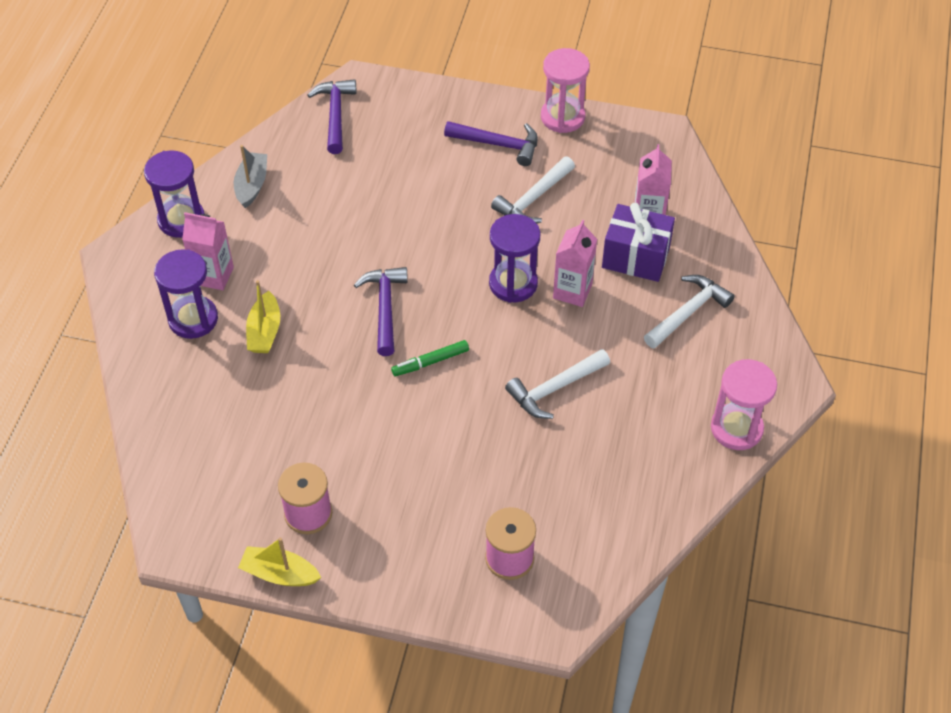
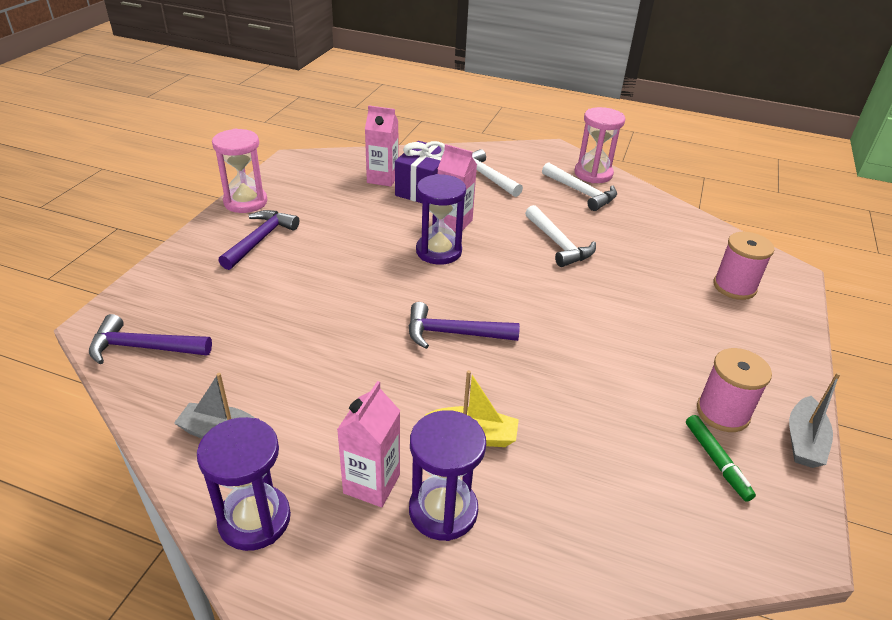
camera: 85 degrees left, 15 degrees down
(279, 573) = (803, 441): yellow boat -> grey boat
(430, 362) = (526, 309): green marker -> green marker (716, 461)
(533, 199) = (339, 229): white hammer -> white hammer (581, 192)

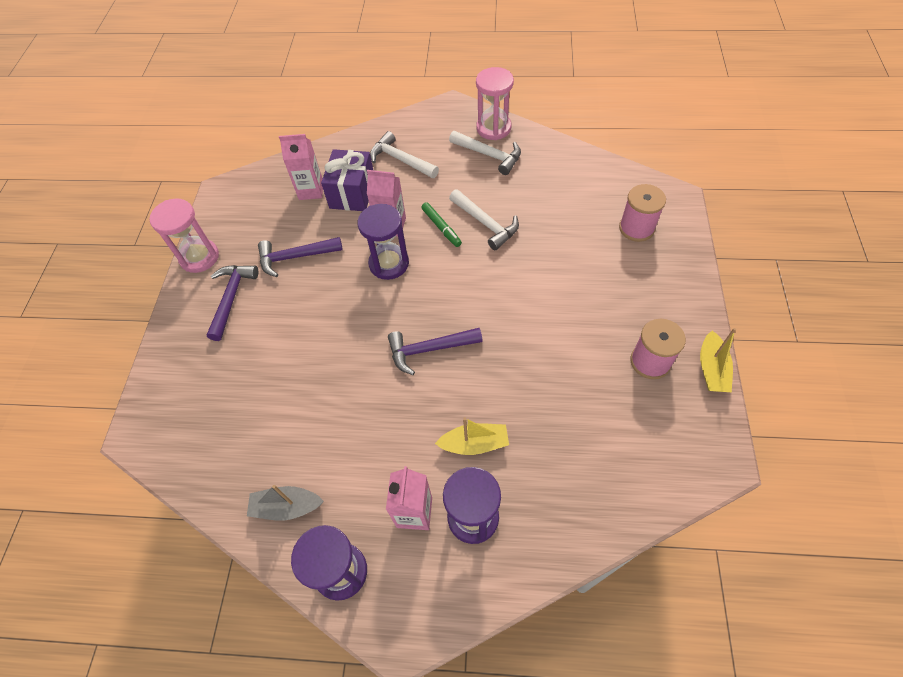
camera: 10 degrees left, 20 degrees up
(144, 347) = (185, 445): purple hammer -> purple hammer (295, 257)
(716, 461) = (654, 408): green marker -> green marker (441, 227)
(803, 441) = (711, 369): grey boat -> yellow boat

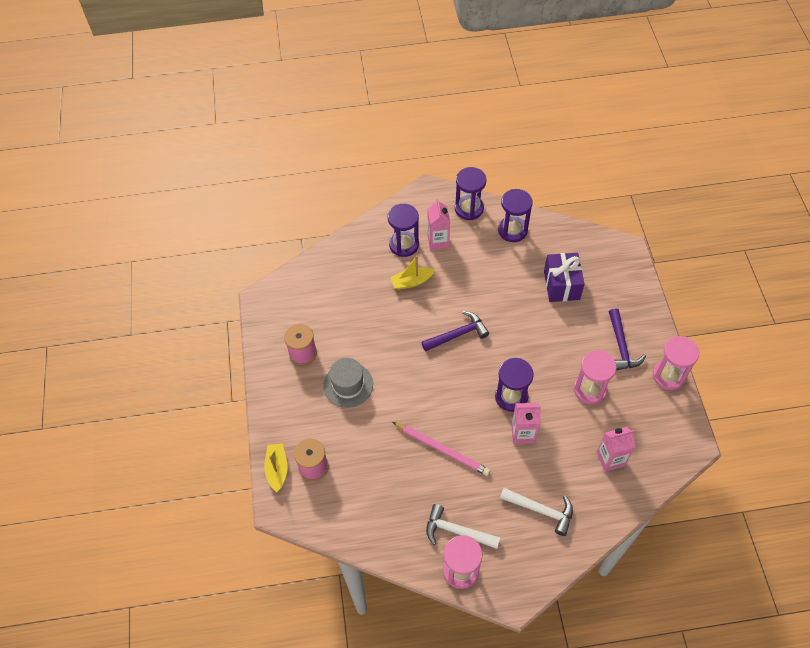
camera: 165 degrees right, 0 degrees up
(286, 507) = (512, 230): grey boat -> purple hourglass
(295, 257) = (590, 389): purple hammer -> pink hourglass
(352, 193) = (571, 462): purple gift -> purple gift (561, 285)
(441, 227) = (479, 439): green marker -> none
(485, 223) = (442, 449): white hammer -> pink pencil
(589, 309) = (348, 385): none -> grey hat
(711, 369) = (261, 355): yellow boat -> yellow boat (277, 469)

